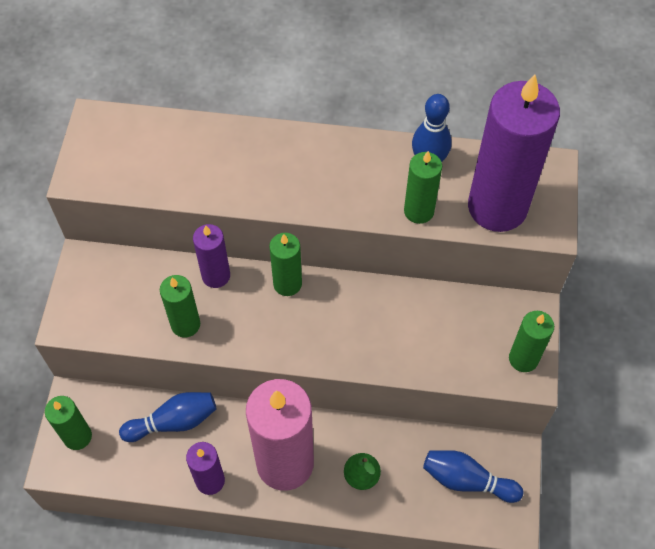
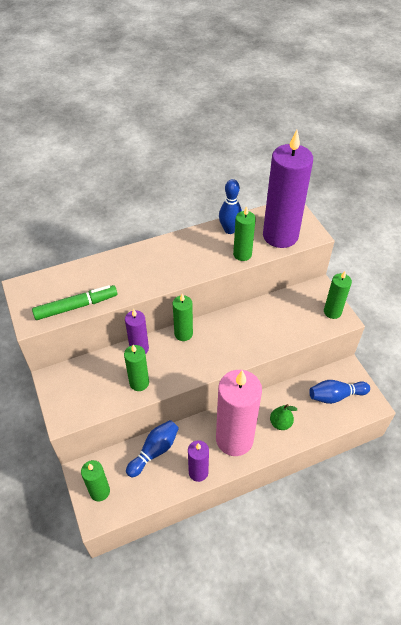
camera: 30 degrees left, 10 degrees down
(144, 182) = (76, 306): none -> green marker

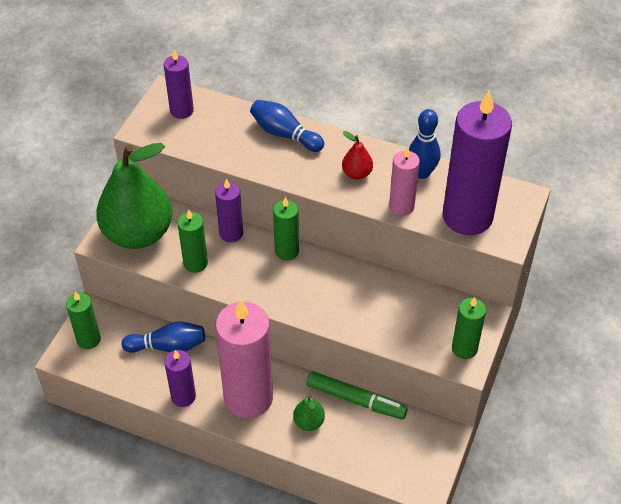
camera: 45 degrees right, 0 degrees up
(45, 291) = (181, 110): none -> purple candle
(76, 306) = (191, 143): green marker -> green marker (356, 400)
(81, 394) = (138, 234): none -> green pear
(197, 254) = (357, 173): none -> red pear
(242, 254) = (401, 206): green candle -> pink candle
(335, 396) = (397, 447): blue bowling pin -> blue bowling pin (285, 134)

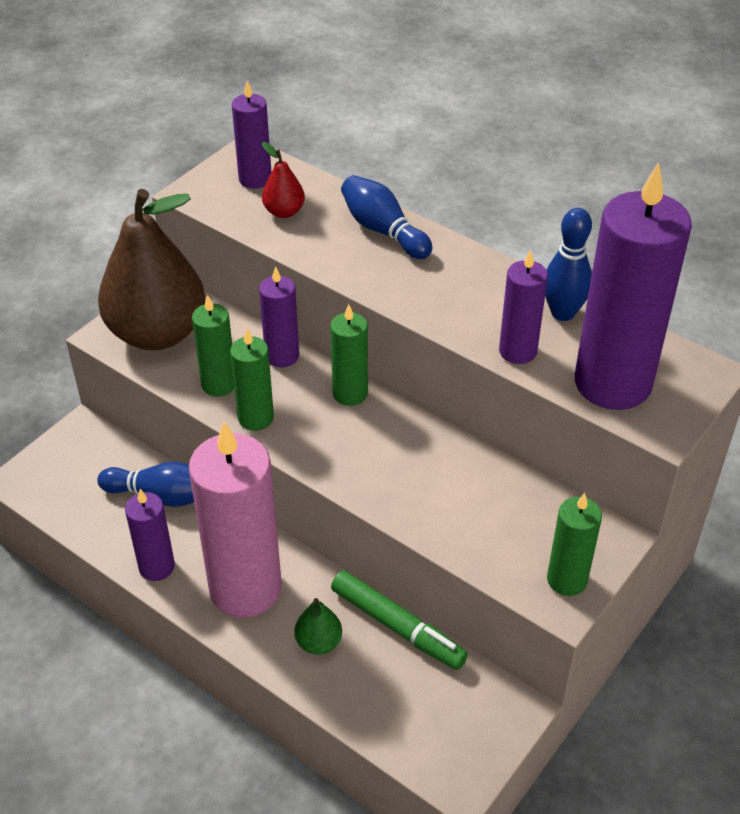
camera: 15 degrees right, 5 degrees down
(88, 339) = (61, 464): green candle -> green candle (256, 418)
(138, 234) = (158, 333): green pear -> brown pear
(357, 173) = (467, 297): red pear -> red pear (284, 212)
(401, 206) = (518, 351): pink candle -> purple candle

